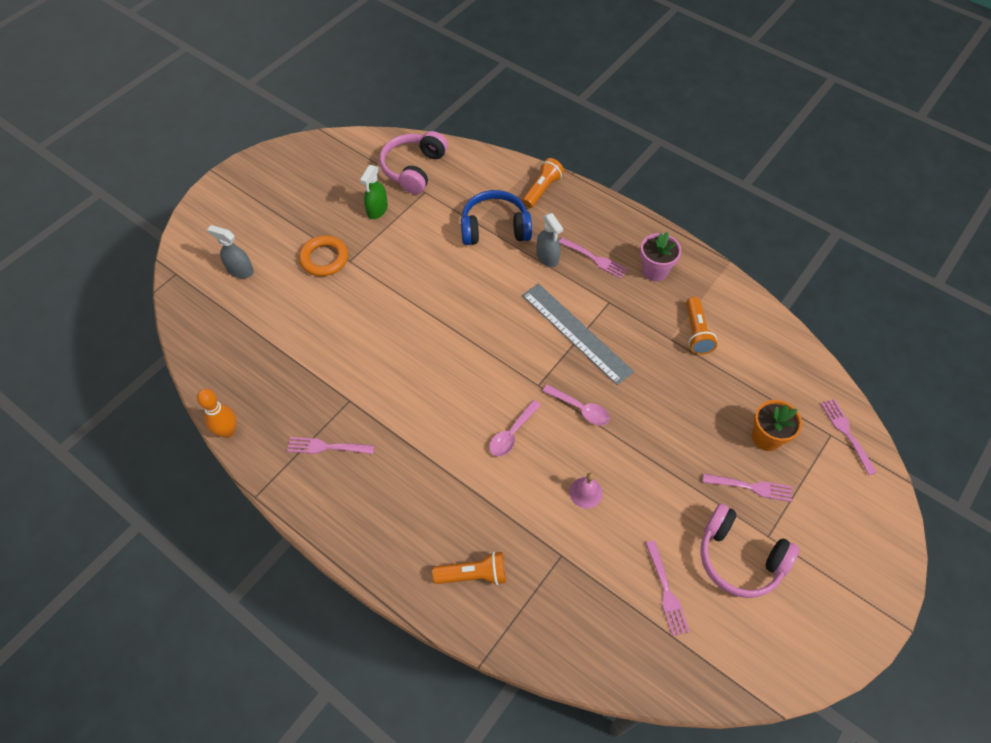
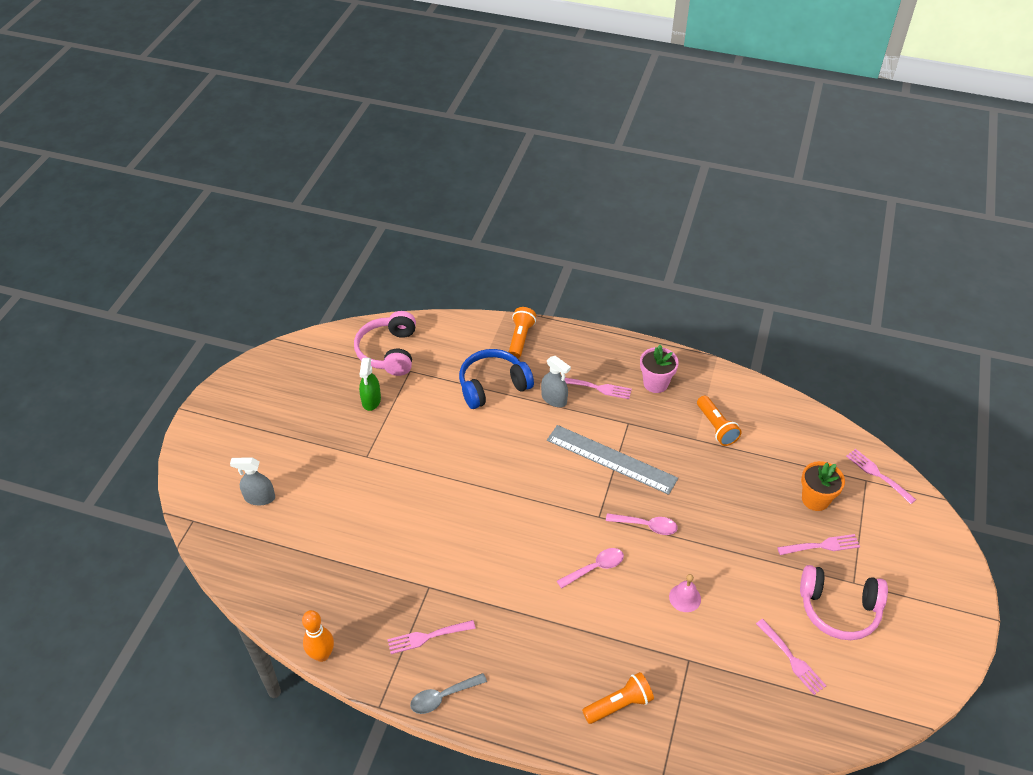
camera: 20 degrees left, 10 degrees down
(315, 508) = (443, 697): none -> grey spoon
(324, 258) = (340, 461): orange ring -> none
(511, 434) = (595, 568): pink spoon -> pink spoon turned 135 degrees counterclockwise

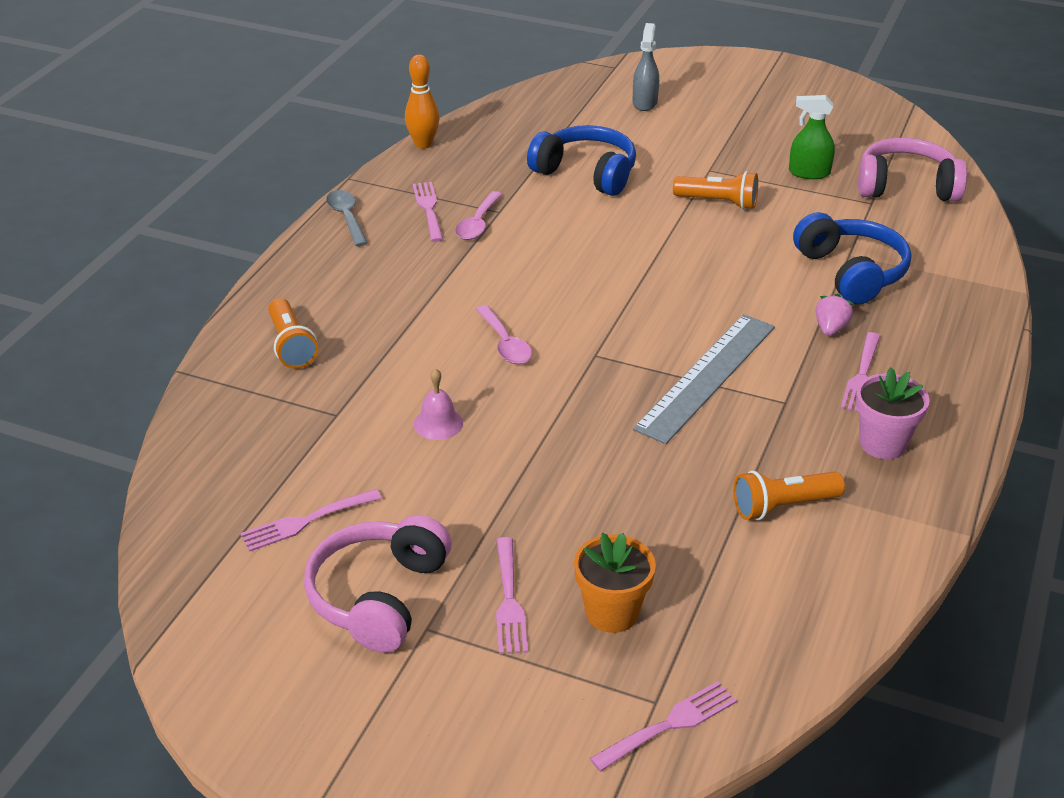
camera: 95 degrees right, 10 degrees down
(371, 532) = (586, 173): none -> blue headphones
(520, 338) = (962, 303): orange flashlight -> orange flashlight (718, 202)
(554, 399) = (830, 329): grey spray bottle -> pink strawberry
(646, 526) = (573, 399): pink spoon -> pink spoon (477, 223)

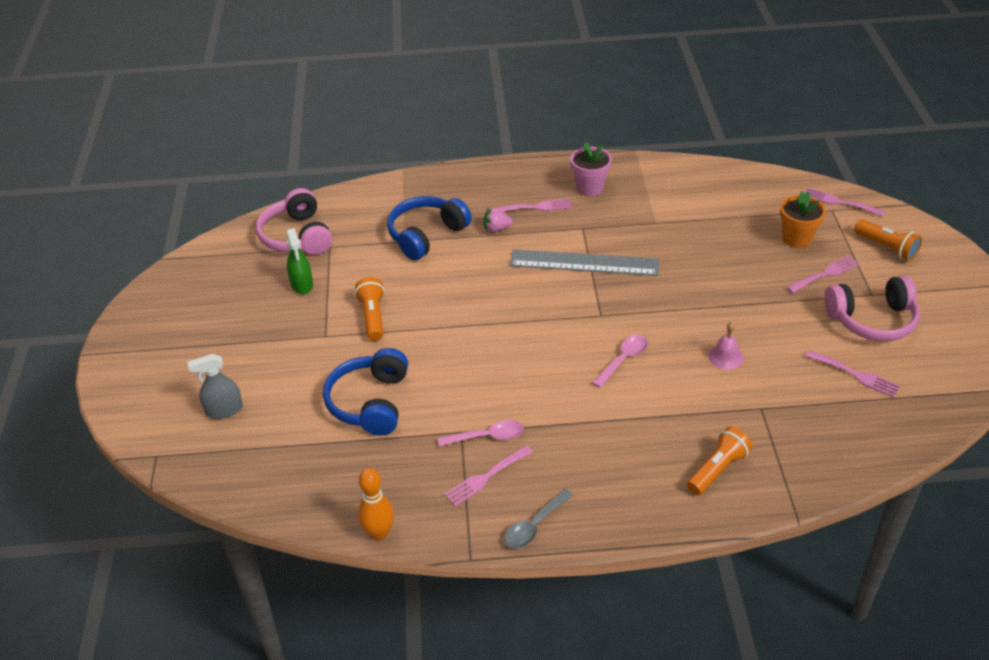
camera: 115 degrees left, 5 degrees up
(783, 506) = (669, 207): orange flashlight -> orange flashlight (886, 248)

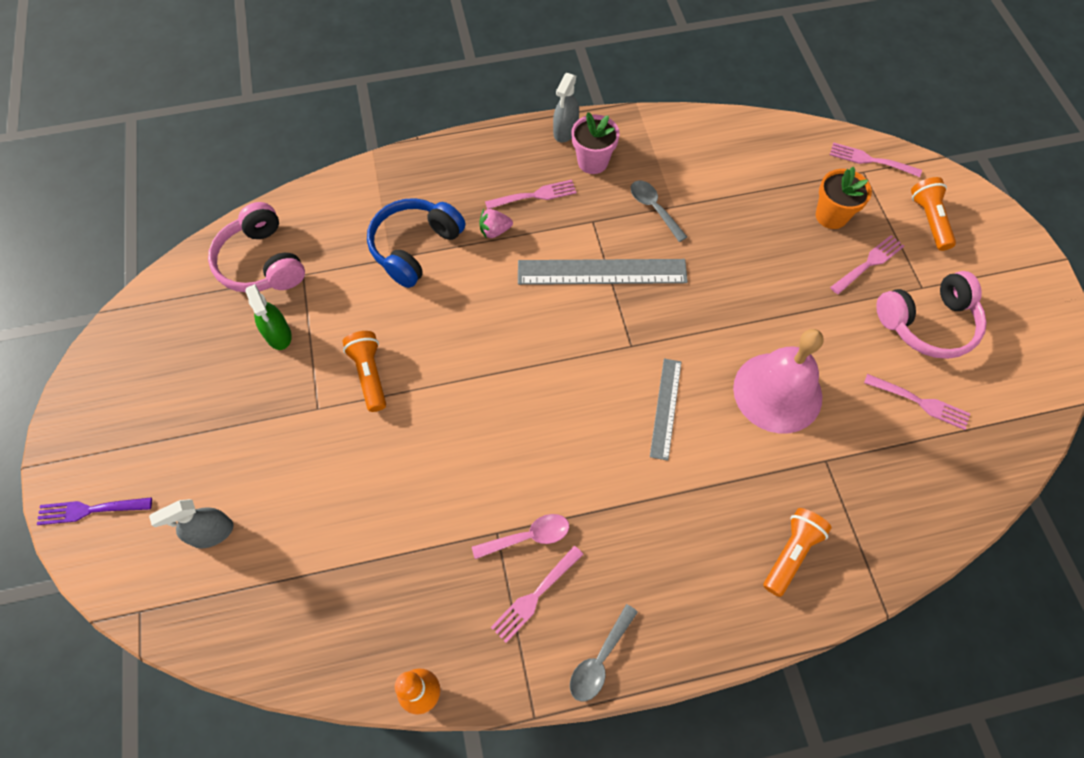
camera: 10 degrees left, 20 degrees up
(128, 386) = (89, 510): none -> purple fork
(370, 402) = (385, 502): blue headphones -> none
(569, 166) = (565, 131): none -> grey spray bottle
(623, 360) = (665, 408): pink spoon -> grey ruler
(638, 223) = (654, 208): none -> grey spoon
(725, 357) = (777, 392): pink bell -> pink bell, size x2.28
(886, 248) = (929, 220): orange flashlight -> orange flashlight turned 135 degrees counterclockwise

